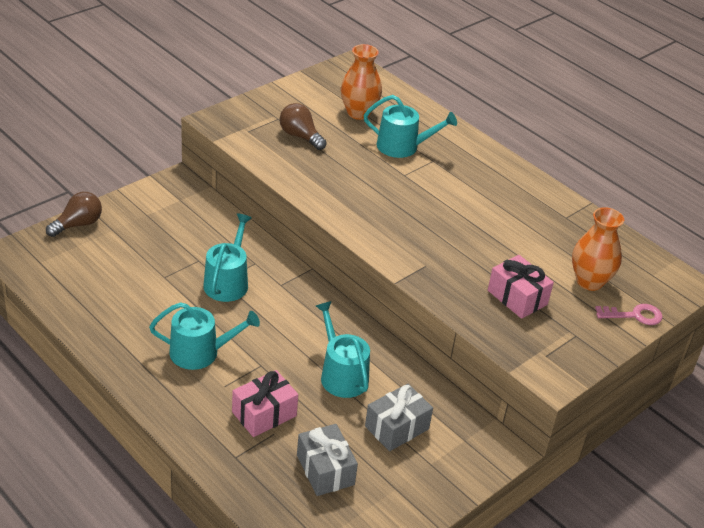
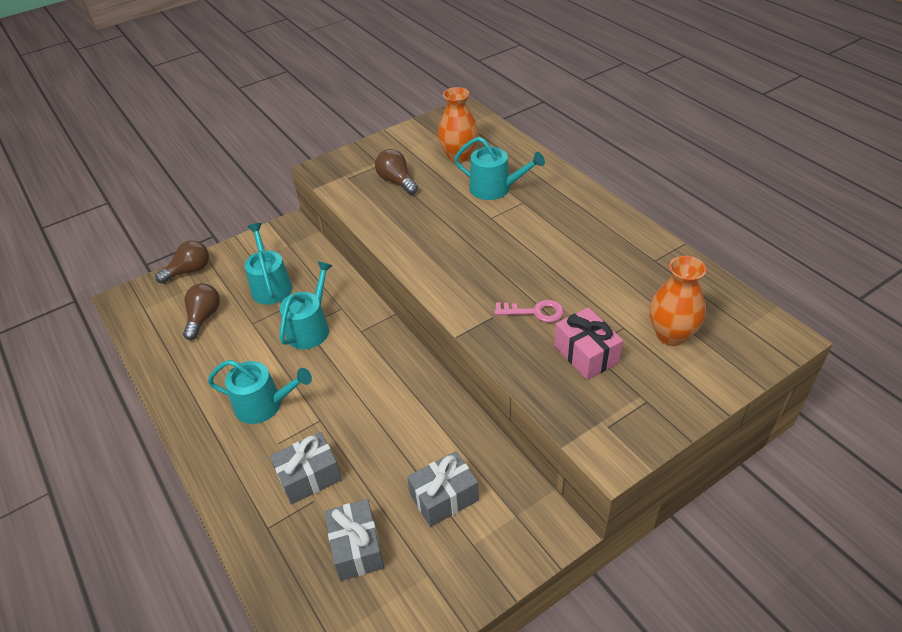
camera: 15 degrees right, 5 degrees up
(110, 271) = (204, 317): none -> brown light bulb
(264, 414) = (309, 477): pink gift -> grey gift
(341, 374) = (399, 432): turquoise watering can -> turquoise watering can (270, 285)
(634, 315) = (719, 376): pink key -> pink key (535, 312)

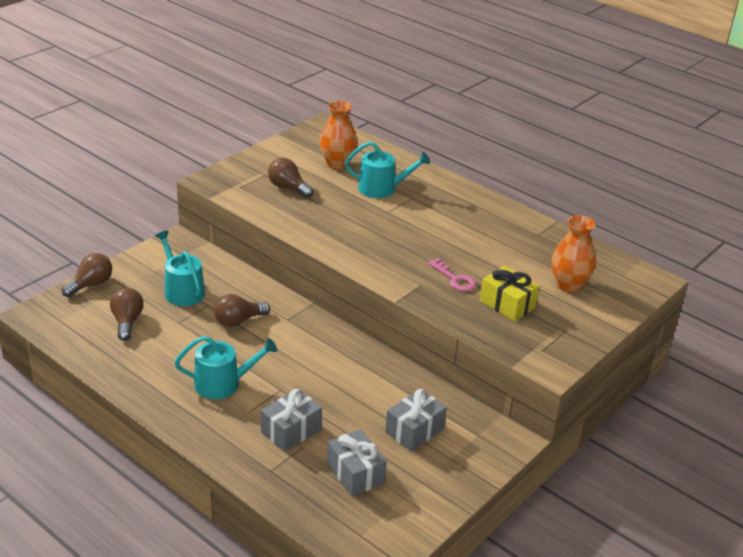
camera: 20 degrees left, 10 degrees down
(310, 328) = (238, 321): turquoise watering can -> brown light bulb
(535, 312) = (455, 279): pink key -> pink key turned 60 degrees clockwise
(586, 354) = (507, 304): pink gift -> yellow gift

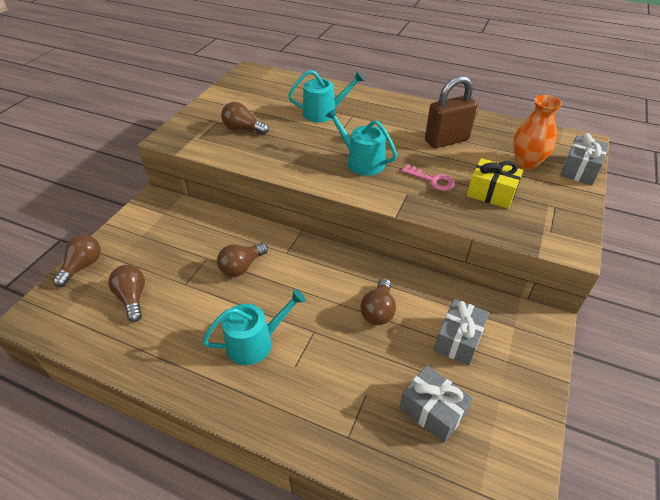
camera: 15 degrees left, 10 degrees up
(182, 290) = (176, 249): turquoise watering can -> turquoise watering can (361, 161)
(291, 431) = (345, 378): grey gift -> grey gift (579, 170)
(337, 164) = (275, 100): orange vase -> none
(351, 389) = (378, 311): none -> brown light bulb
(497, 245) = (446, 140): none -> brown padlock

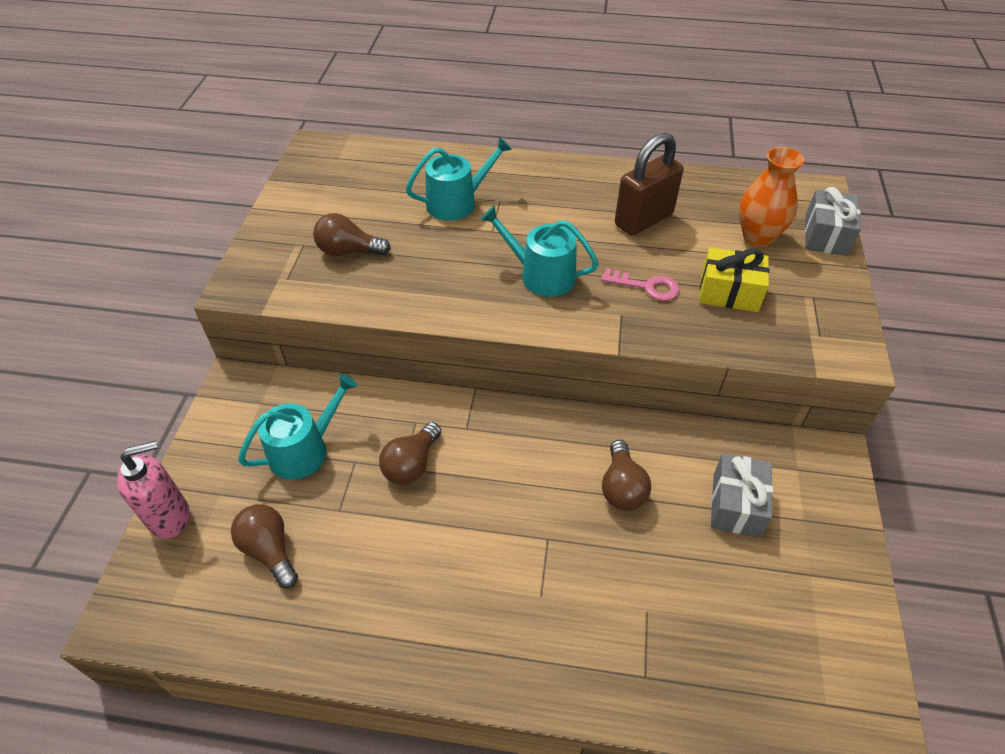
camera: 15 degrees left, 5 degrees up
(83, 266) = (170, 517): brown light bulb -> pink soap dispenser
(255, 342) = (474, 574): turquoise watering can -> turquoise watering can (305, 449)
(432, 411) = (736, 612): grey gift -> none

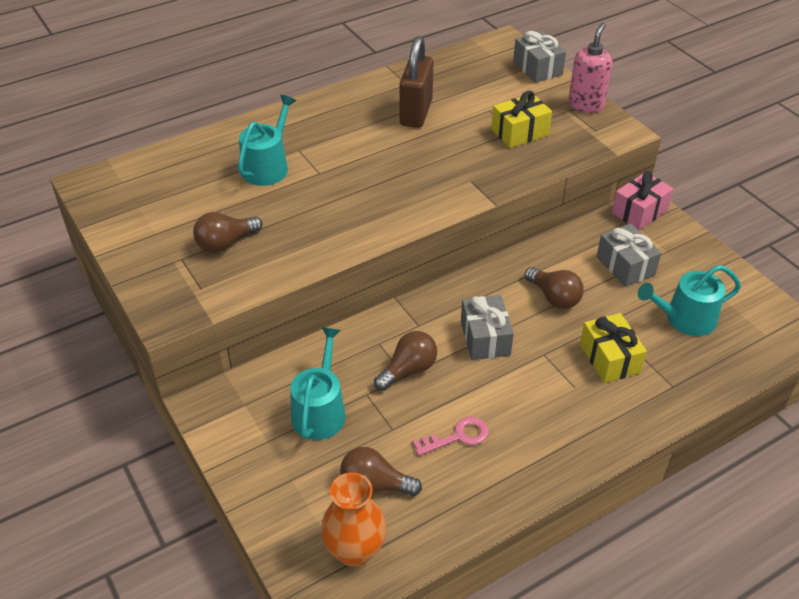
camera: 40 degrees left, 5 degrees down
(170, 517) = (272, 519): pink soap dispenser -> pink soap dispenser (586, 105)
(411, 464) = (408, 370): brown light bulb -> brown light bulb turned 120 degrees counterclockwise
(510, 482) = (485, 338): none -> grey gift
(541, 275) = (390, 184): turquoise watering can -> turquoise watering can (684, 319)
(609, 593) = (609, 358): none -> yellow gift
(647, 286) = (467, 155): pink key -> pink key (457, 436)
(757, 236) = (499, 88): orange vase -> orange vase (355, 551)
(817, 455) = (639, 211): none -> pink gift

